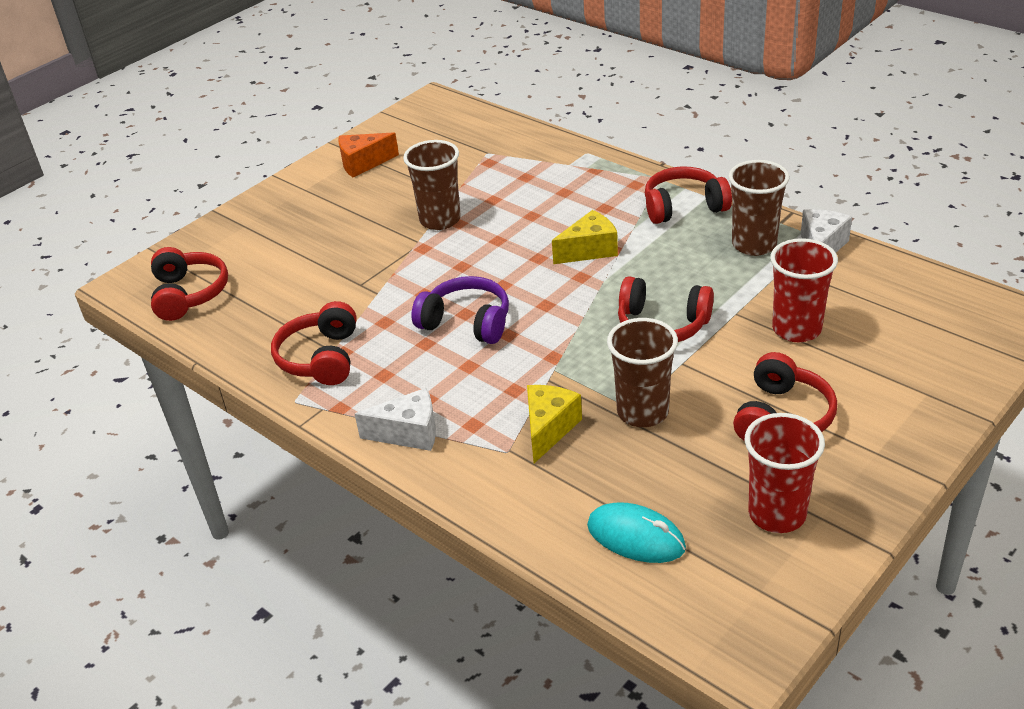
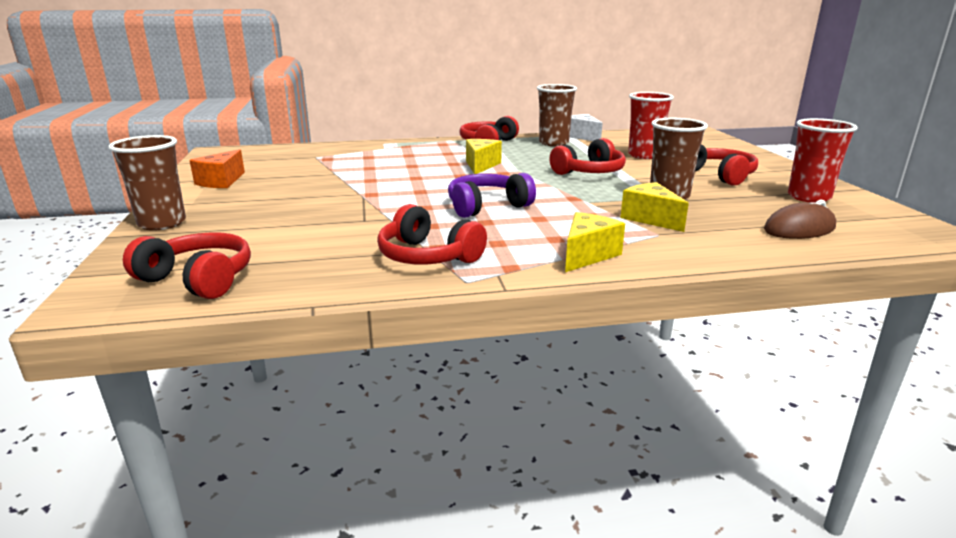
camera: 55 degrees left, 15 degrees down
(409, 433) = (587, 255): white cheese -> yellow cheese
(440, 220) = (352, 183): brown cup -> brown cup (162, 223)
(636, 537) = (799, 229): turquoise mouse -> brown mouse

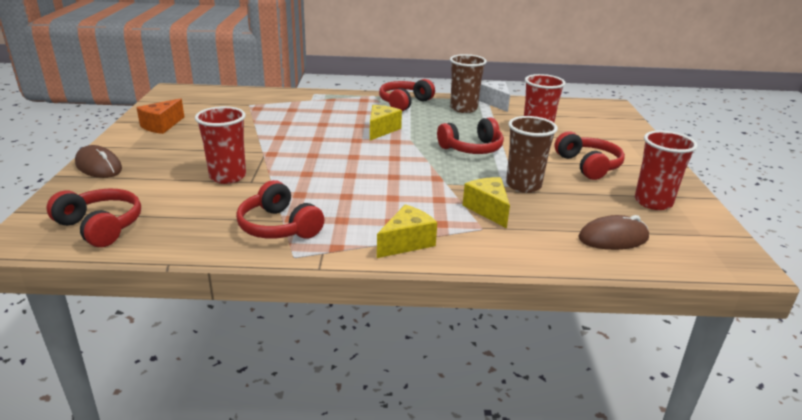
camera: 10 degrees right, 5 degrees up
(162, 223) = (99, 166): brown cup -> brown mouse
(333, 218) = (228, 176): none -> red cup
(487, 206) = (357, 179): purple headphones -> none

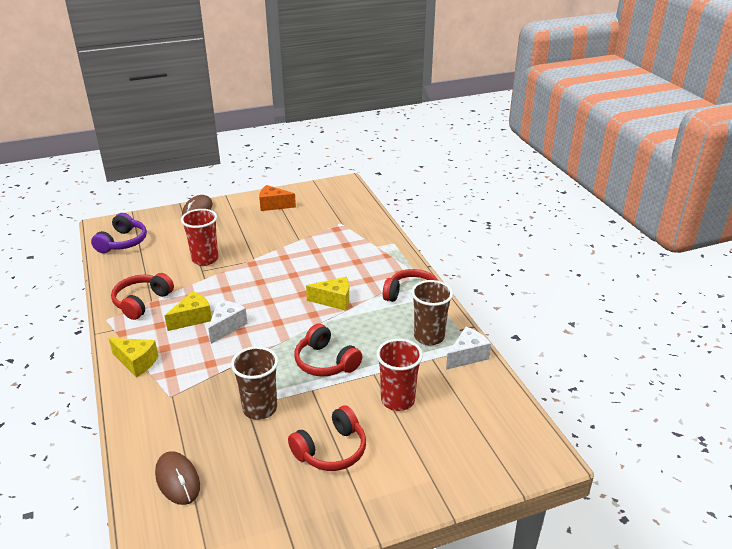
camera: 70 degrees right, 5 degrees up
(100, 227) = (122, 242): red headphones -> purple headphones
(379, 183) = (226, 326): none -> white cheese
(488, 209) = (203, 394): yellow cheese -> yellow cheese (193, 318)
(653, 202) = (264, 508): red cup -> none

